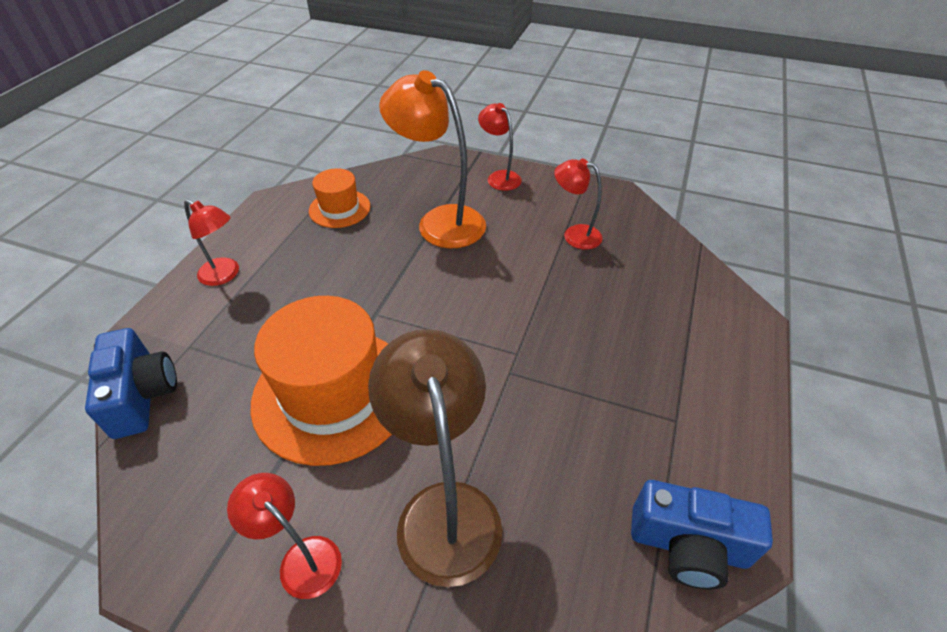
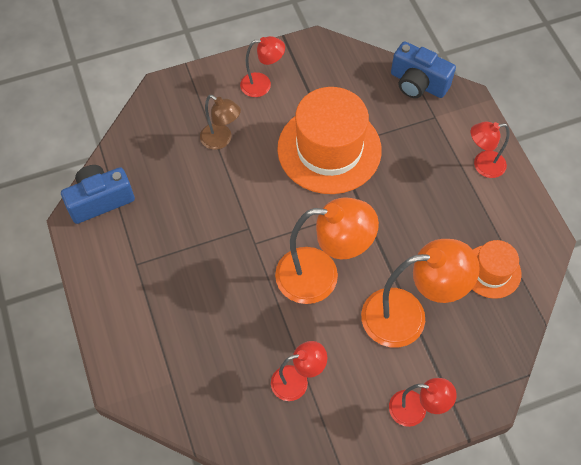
camera: 140 degrees right, 15 degrees up
(444, 509) = (221, 140): brown lamp -> brown lamp, size x0.56
(479, 287) = (321, 276): none -> orange lamp

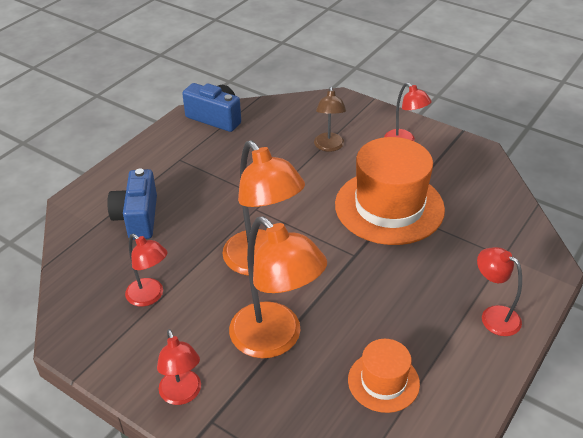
camera: 55 degrees right, 20 degrees down
(418, 83) = (523, 227): blue camera -> blue camera (137, 218)

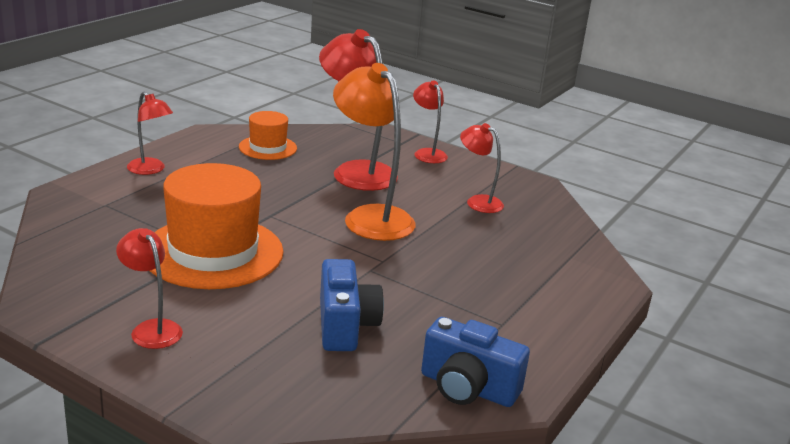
camera: 175 degrees right, 15 degrees down
(137, 218) = (524, 261): blue camera -> blue camera (345, 325)
(275, 340) = (355, 171): orange lamp -> red lamp
(329, 146) = (275, 328): brown lamp -> none

